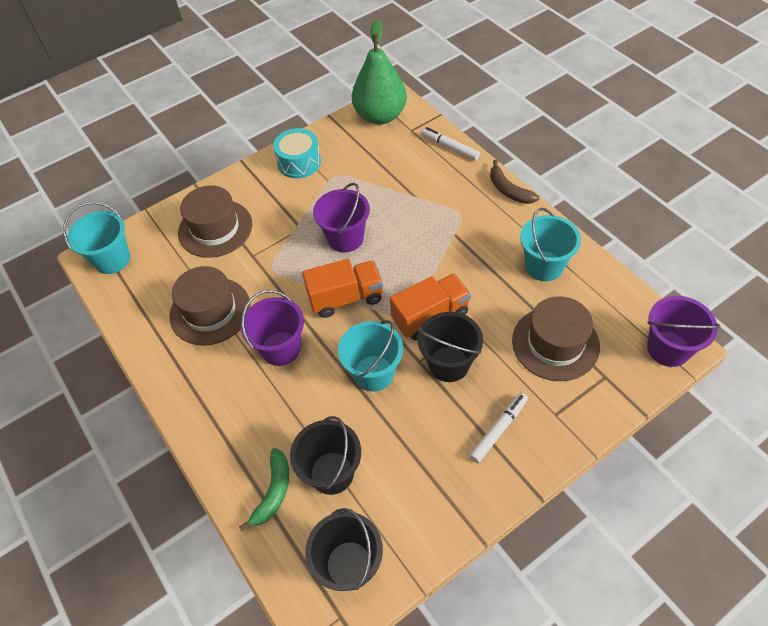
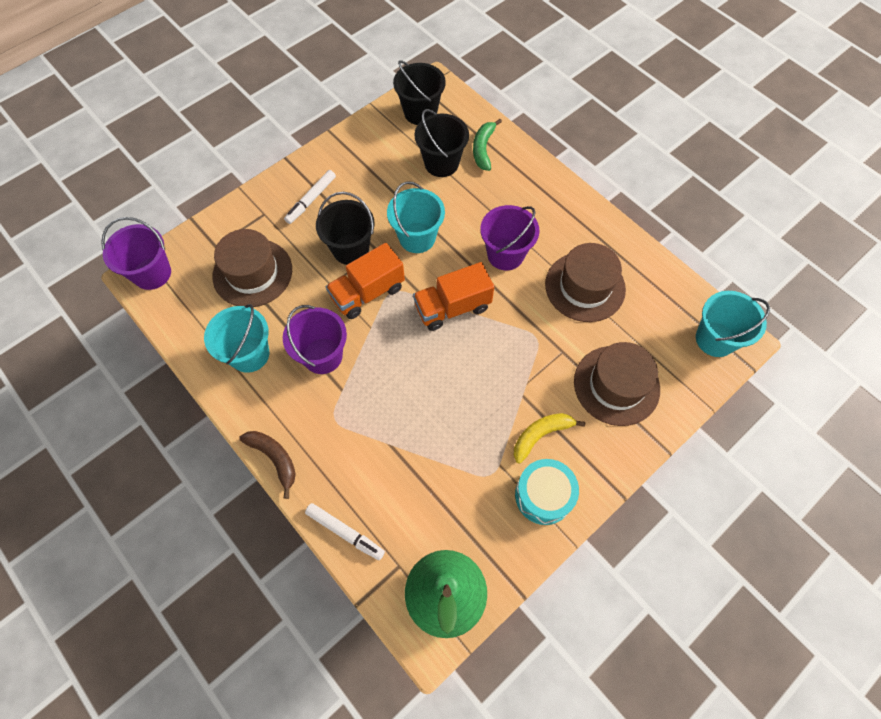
camera: 170 degrees right, 10 degrees up
(290, 197) = (541, 435): none -> yellow banana
(345, 238) = (464, 379): purple bucket -> purple bucket (322, 356)

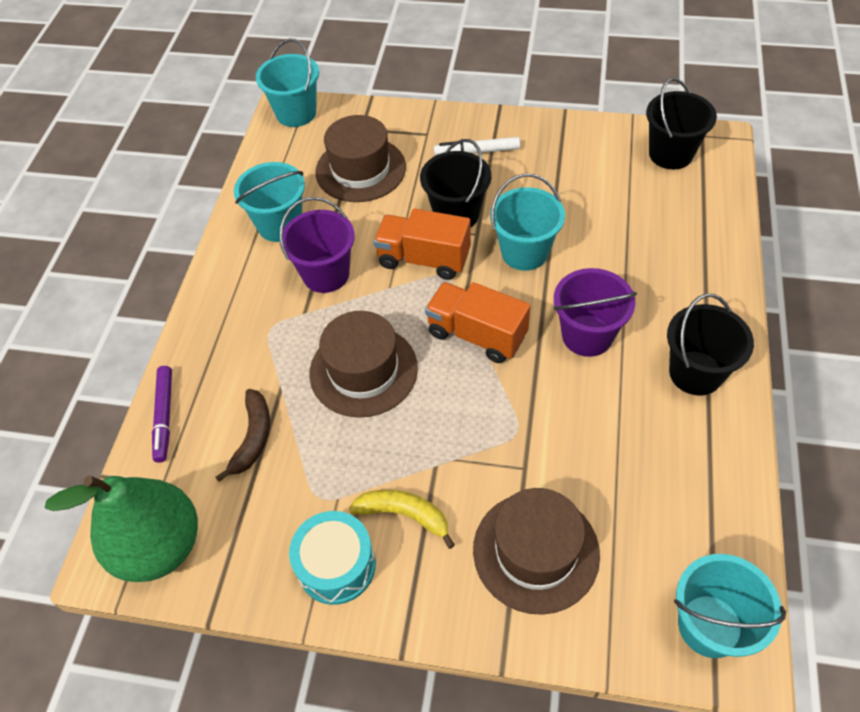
camera: 55 degrees right, 10 degrees down
(152, 273) = (296, 113): purple bucket -> turquoise bucket
(274, 458) = (195, 313): brown banana -> brown banana (253, 437)
(345, 532) = (164, 416): white marker -> purple marker
(441, 163) = (632, 210): black bucket -> black bucket (695, 373)
(483, 149) = (692, 230): green banana -> none
(585, 287) = (629, 435): brown hat -> brown hat (363, 370)

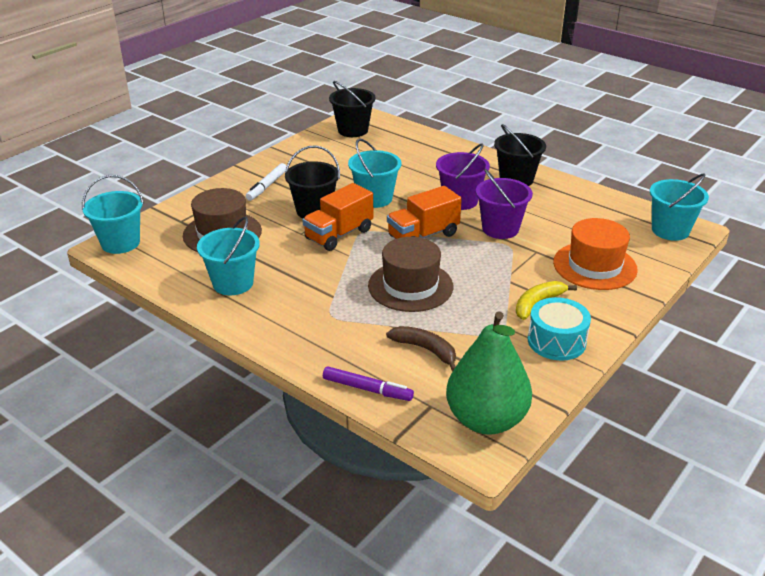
camera: 65 degrees left, 20 degrees down
(326, 274) = (307, 277): purple bucket -> purple bucket (500, 229)
(535, 551) = (594, 266): brown hat -> orange hat

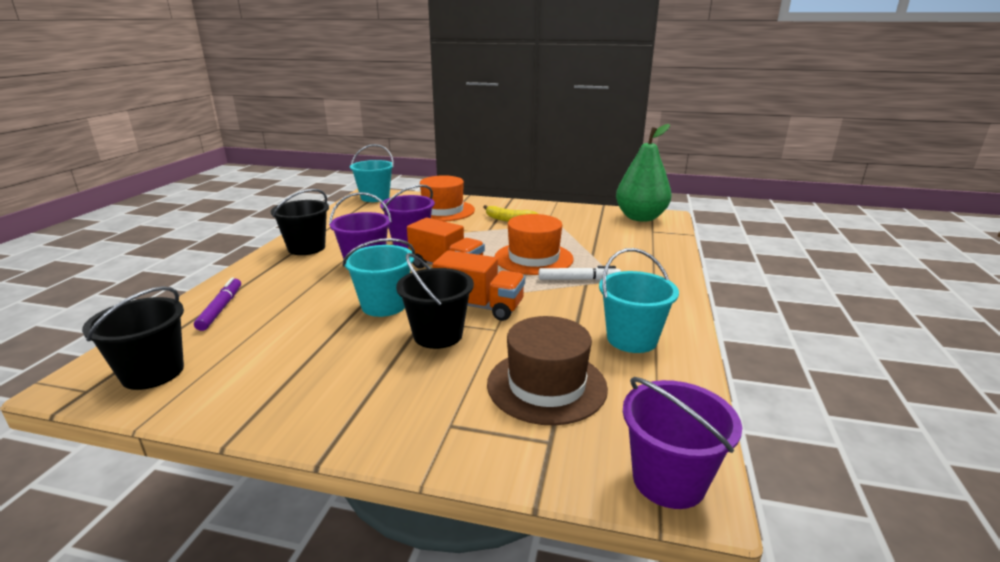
camera: 115 degrees left, 10 degrees down
(120, 243) = (668, 480): turquoise bucket -> purple bucket
(267, 186) = (388, 394): white marker -> white marker (578, 279)
(367, 389) = (669, 249): purple marker -> purple marker (221, 309)
(410, 286) = (533, 258): brown hat -> orange hat
(425, 350) = (603, 240): brown banana -> none
(556, 341) = (544, 211): turquoise drum -> none

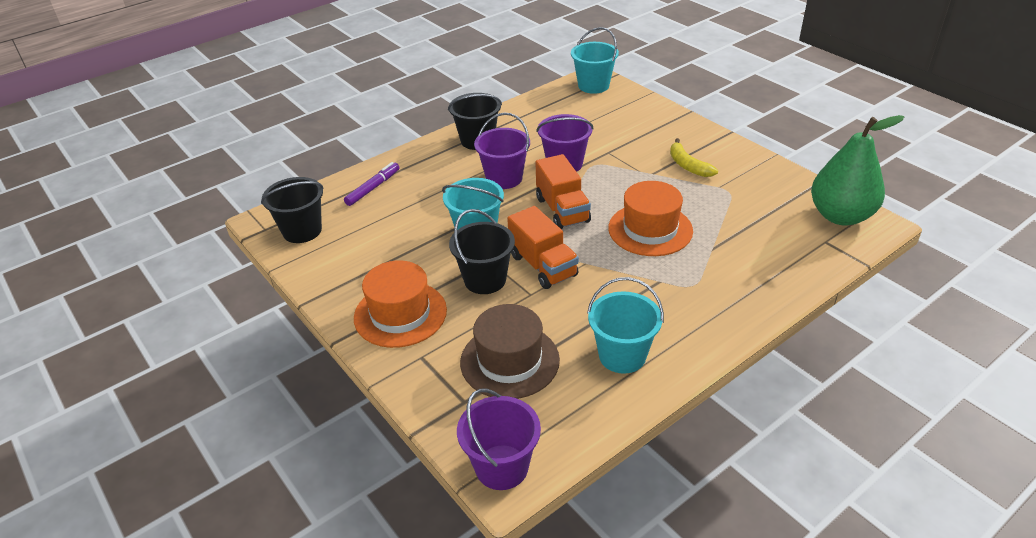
camera: 40 degrees right, 15 degrees up
(443, 211) = (637, 129): orange hat -> orange hat (400, 314)
(578, 279) = (659, 273): white marker -> none

